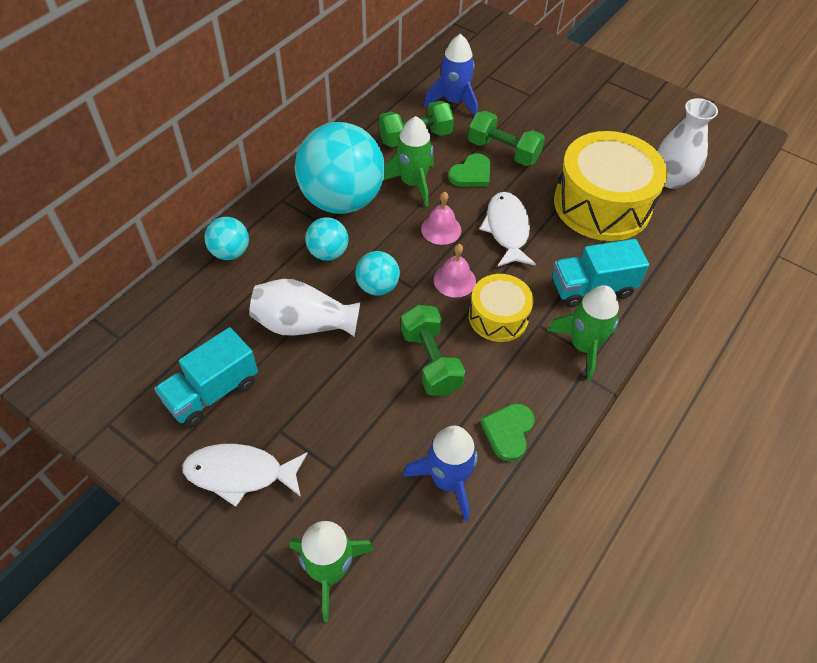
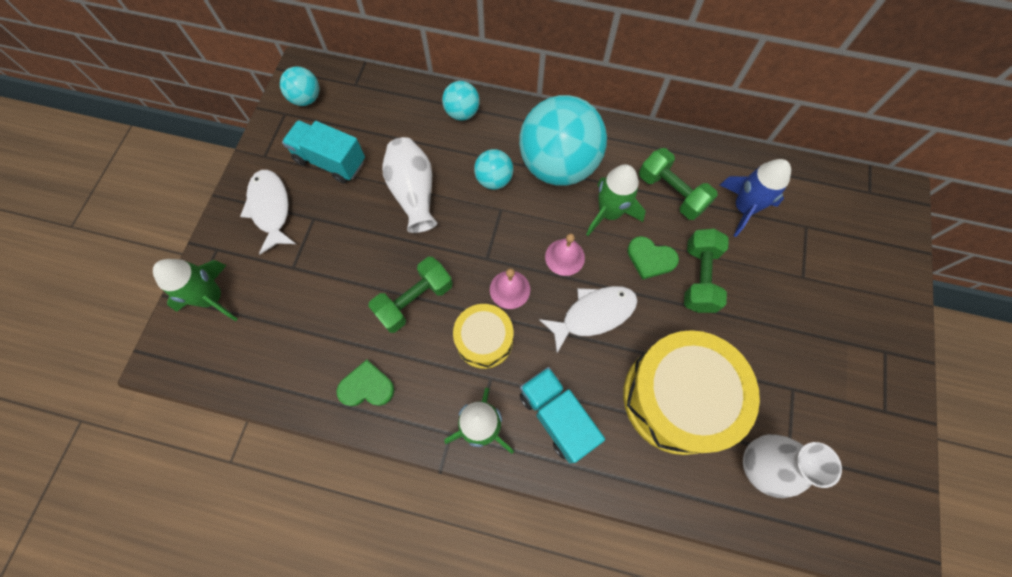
camera: 70 degrees right, 15 degrees up
(377, 287) = (475, 231): turquoise ball -> turquoise ball (306, 99)
(447, 481) = (306, 353): blue rocket -> none

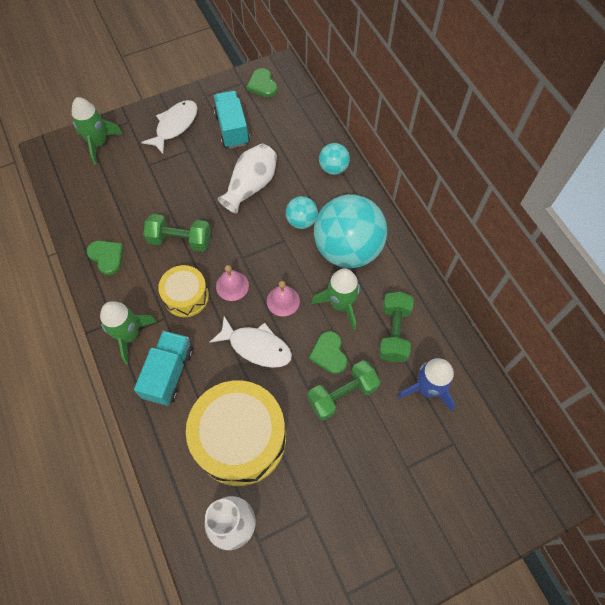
camera: 50 degrees right, 5 degrees down
(306, 99) = (262, 85): turquoise ball -> green heart

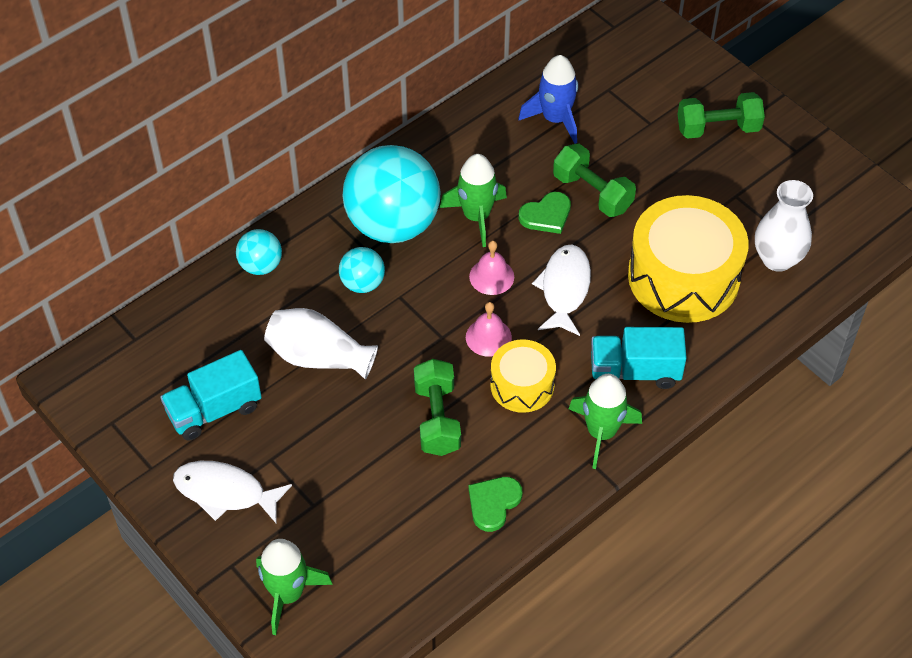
camera: 105 degrees left, 10 degrees down
(262, 85) = (111, 393): green heart -> none
(393, 332) = (496, 159): green dumbbell -> green dumbbell (718, 128)

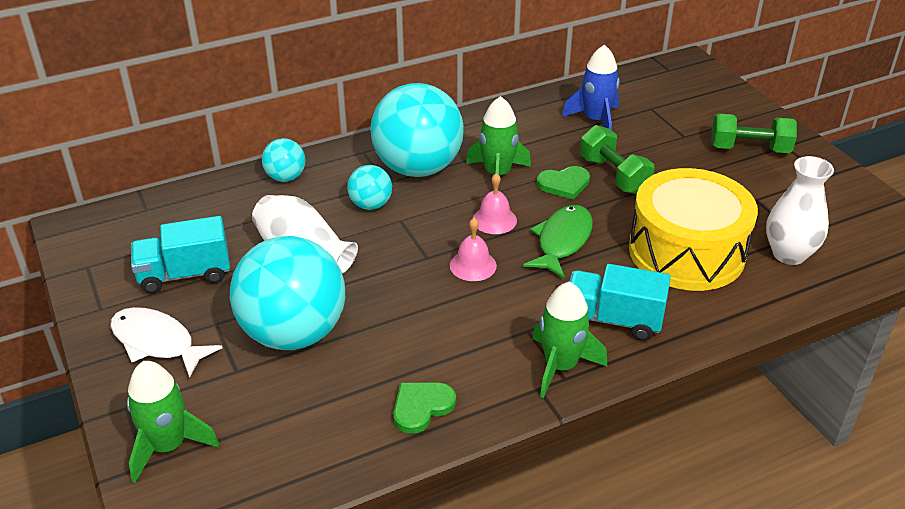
camera: 15 degrees right, 15 degrees down
(349, 453) = (294, 333): none -> turquoise ball
(437, 418) = (394, 321): green dumbbell -> none
(522, 385) = (491, 310): yellow drum -> none
(564, 289) = (562, 241): white fish -> green fish

